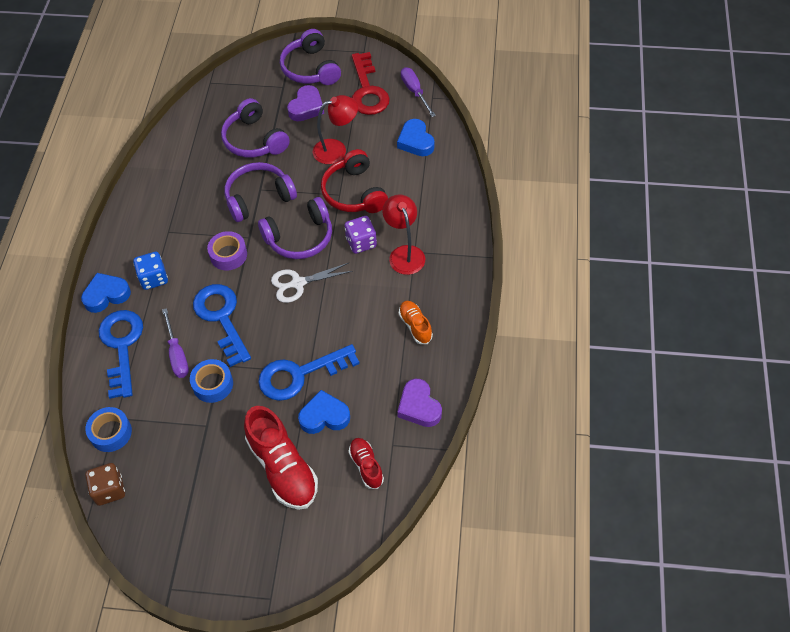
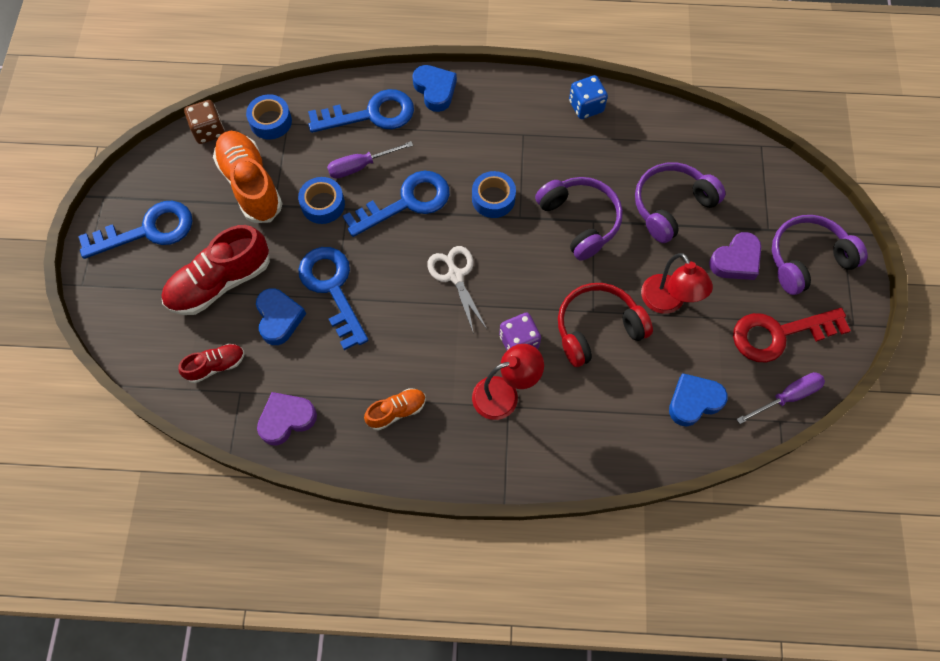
camera: 85 degrees right, 10 degrees up
(153, 278) = (458, 130): blue dice -> blue dice (586, 106)
(180, 447) = (251, 184): none -> orange shoe
(217, 539) = (148, 230): none -> blue key
(228, 255) = (493, 199): purple tape -> blue tape
(300, 237) = (522, 272): purple headphones -> none
(306, 107) = (736, 260): purple heart -> purple heart turned 60 degrees counterclockwise

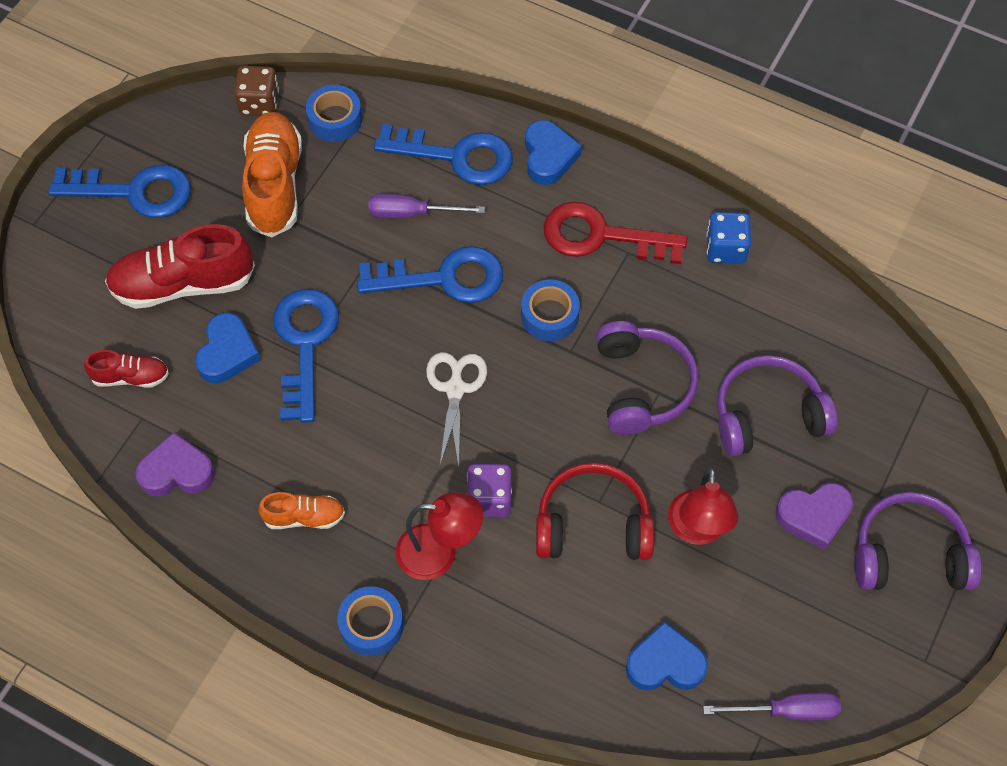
camera: 25 degrees right, 5 degrees down
(323, 204) = (344, 241): blue tape -> blue tape (371, 625)
(779, 334) = (819, 630): red key -> red key (601, 236)

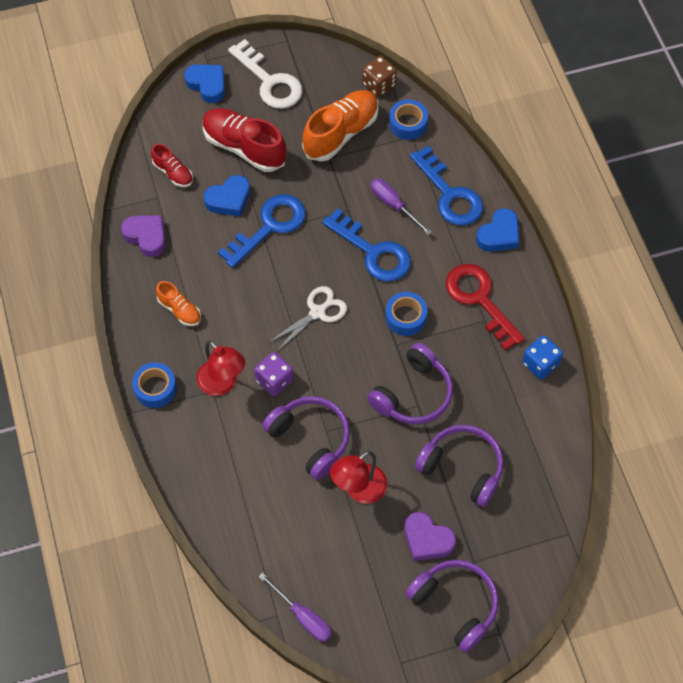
camera: 45 degrees right, 0 degrees up
(134, 192) = (270, 81): blue key -> white key
(593, 524) = (310, 439): red headphones -> purple headphones
(665, 663) = (270, 537): blue heart -> blue heart (207, 85)

